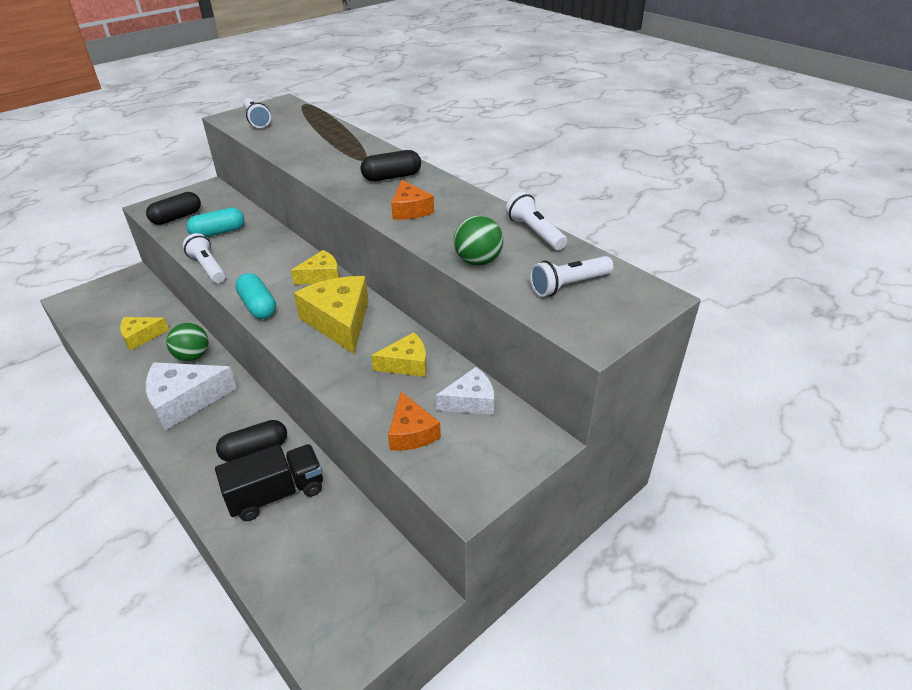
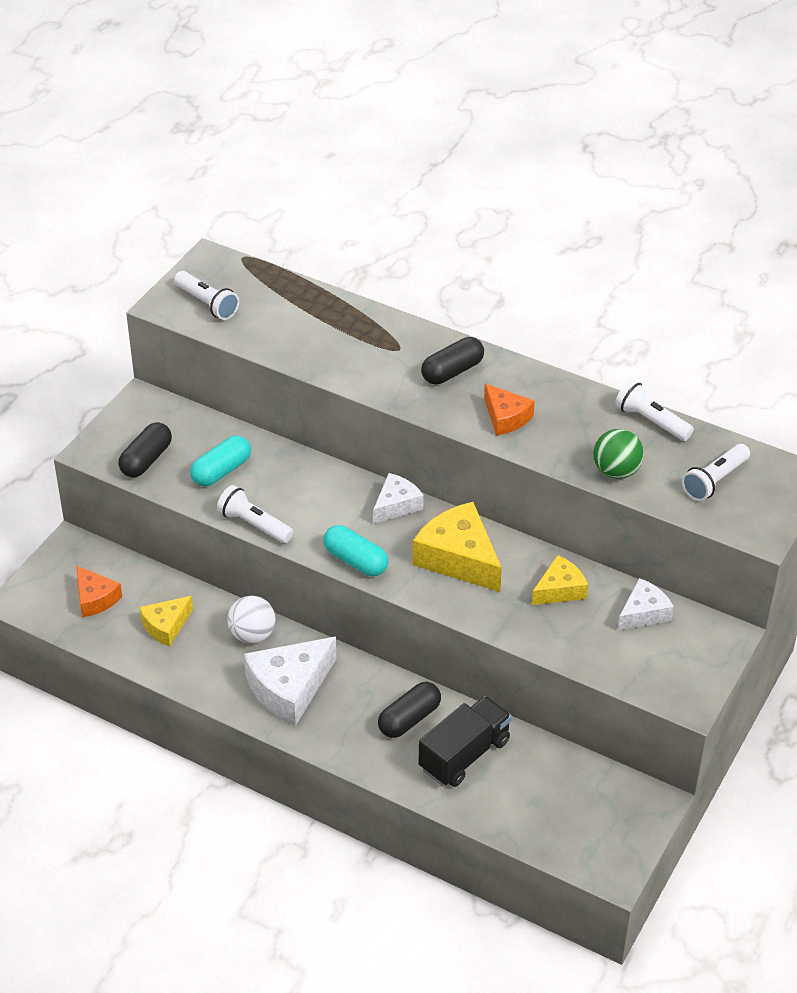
camera: 20 degrees left, 5 degrees up
(192, 356) = (252, 635): green ball -> white ball
(321, 276) = (396, 505): yellow cheese -> white cheese
(411, 432) = (607, 657): orange cheese -> orange cheese (95, 598)

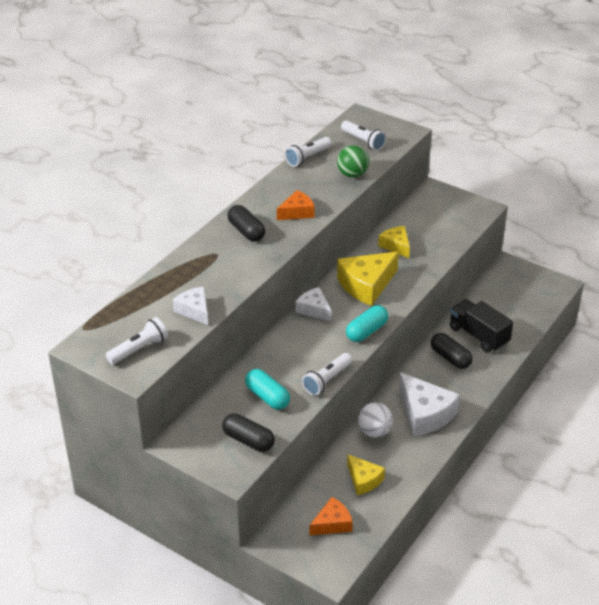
camera: 85 degrees left, 5 degrees down
(643, 613) = (416, 216): white cheese -> white cheese (194, 310)

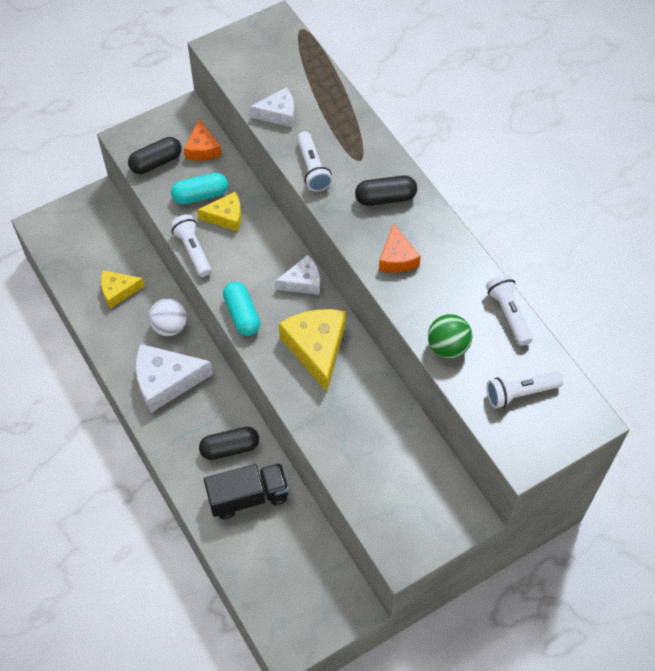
camera: 115 degrees right, 20 degrees up
(139, 349) = (248, 59): white flashlight -> white flashlight (312, 168)
(332, 523) = (87, 247): orange cheese -> orange cheese (202, 148)
(396, 246) = (372, 412): yellow cheese -> yellow cheese (226, 217)

